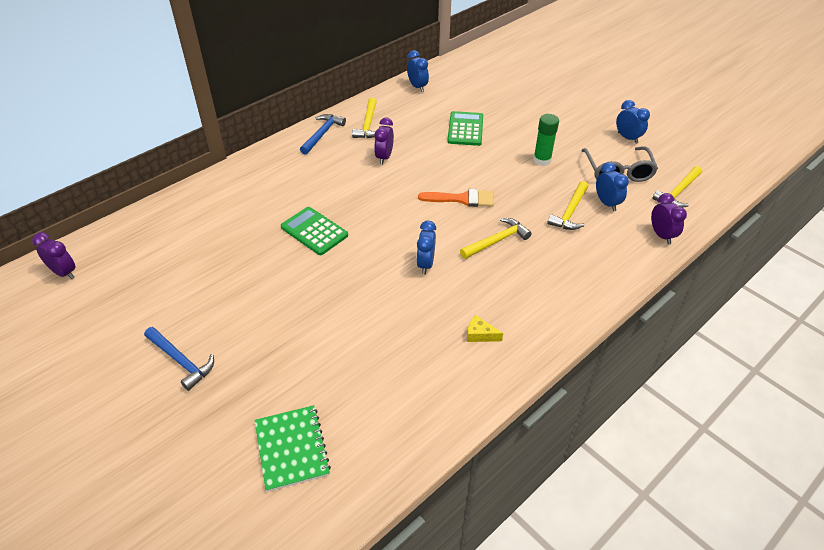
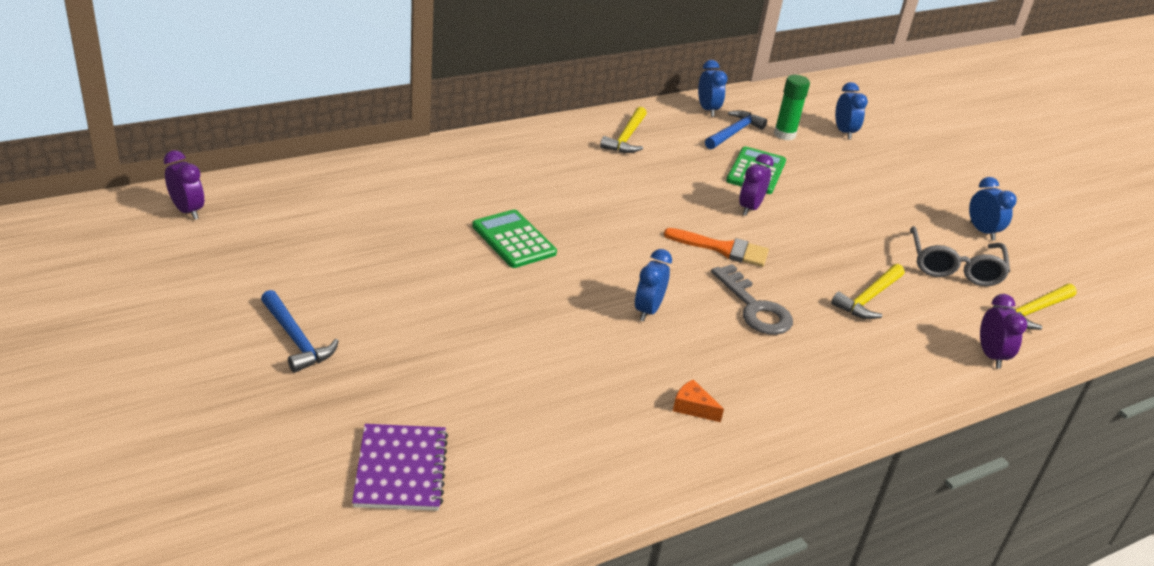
camera: 10 degrees right, 10 degrees down
(292, 448) = (401, 469): green notebook -> purple notebook
(322, 134) = (562, 135): blue hammer -> blue hammer (734, 132)
(384, 157) = (635, 179): purple clock -> purple clock (749, 208)
(480, 335) = (693, 407): yellow cheese -> orange cheese
(497, 241) = (754, 307): yellow hammer -> grey key
(542, 160) = (850, 230): green glue stick -> green glue stick (784, 134)
(606, 203) = (924, 300): blue clock -> blue clock (844, 132)

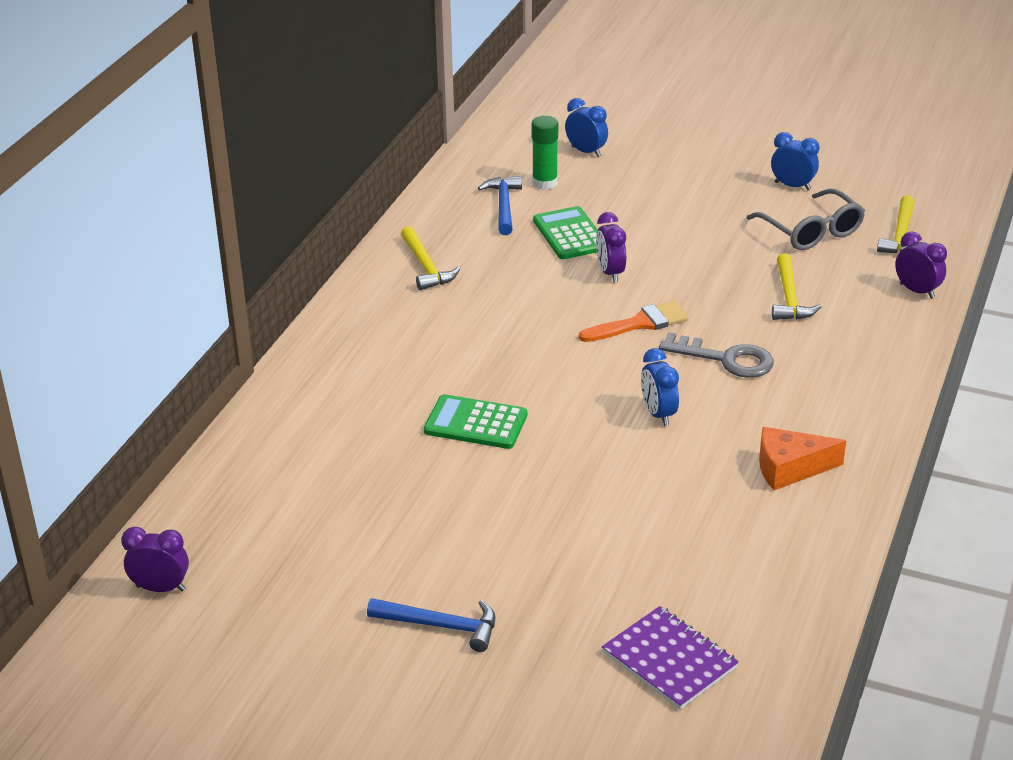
camera: 35 degrees left, 0 degrees up
(693, 407) = (790, 468): orange cheese -> orange cheese, size x1.73
(707, 110) = (452, 195): blue clock -> none

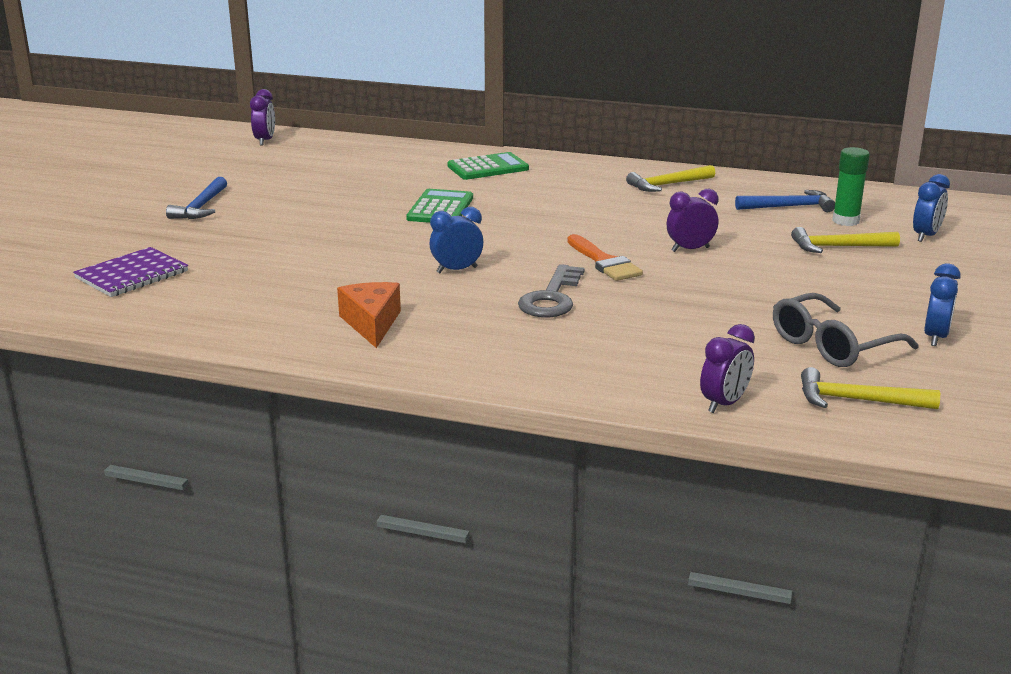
camera: 85 degrees right, 10 degrees down
(570, 234) = (753, 232): green calculator -> green calculator (488, 168)
(789, 298) = (678, 330): yellow hammer -> yellow hammer (838, 247)

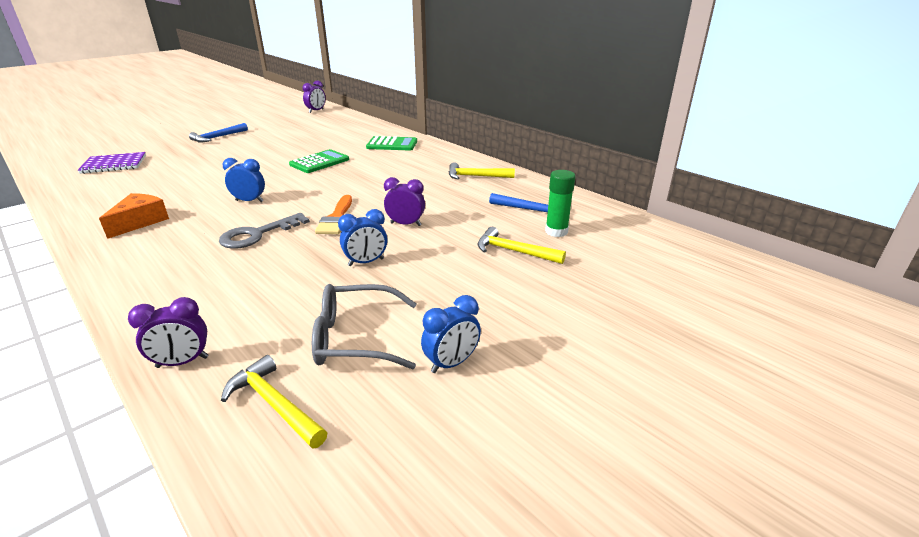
camera: 30 degrees right, 5 degrees up
(926, 236) = (603, 261): blue clock -> blue clock (366, 262)

